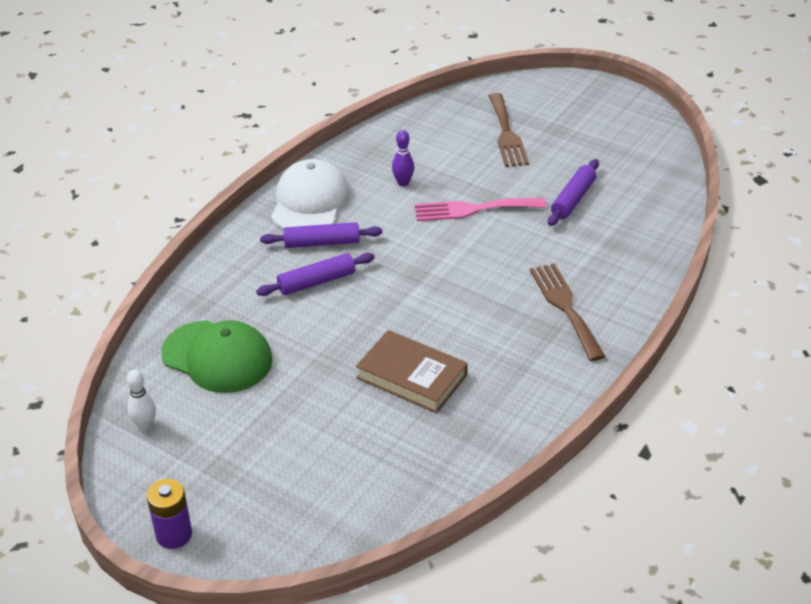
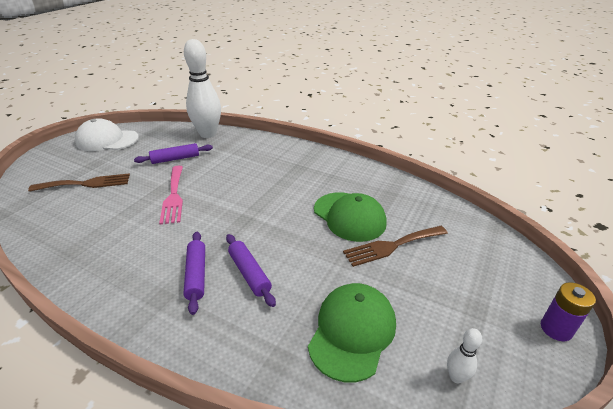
camera: 95 degrees left, 5 degrees down
(310, 202) = (131, 289): white cap -> white cap (107, 140)
(403, 183) = (126, 232): purple bowling pin -> none
(411, 376) = (349, 216): brown book -> green cap
(565, 307) = (278, 162): brown fork -> brown fork (392, 246)
(573, 199) = (175, 159): purple rolling pin -> purple rolling pin turned 45 degrees counterclockwise
(658, 224) = (208, 134): none -> white bowling pin

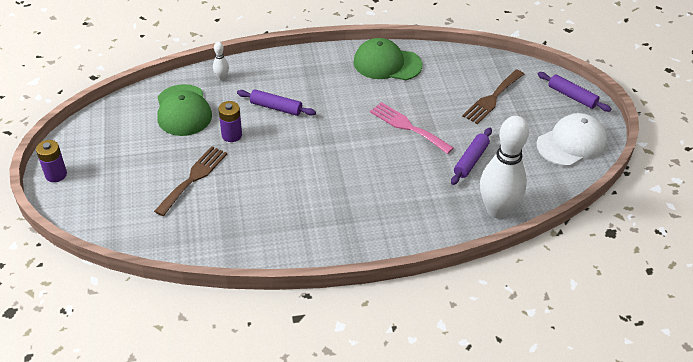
camera: 140 degrees right, 10 degrees up
(196, 275) = (307, 90): purple rolling pin -> purple rolling pin (572, 96)
(322, 268) = (231, 135): none -> purple battery
(349, 216) = (247, 187): green cap -> green cap (387, 63)
(456, 377) = (113, 119): white bowling pin -> white bowling pin (222, 78)

